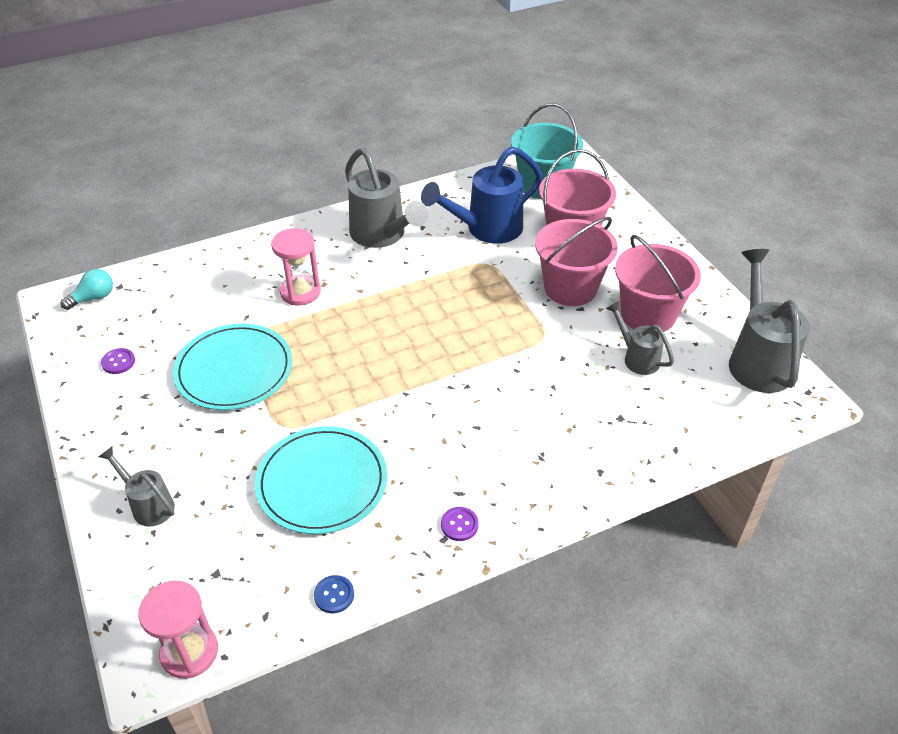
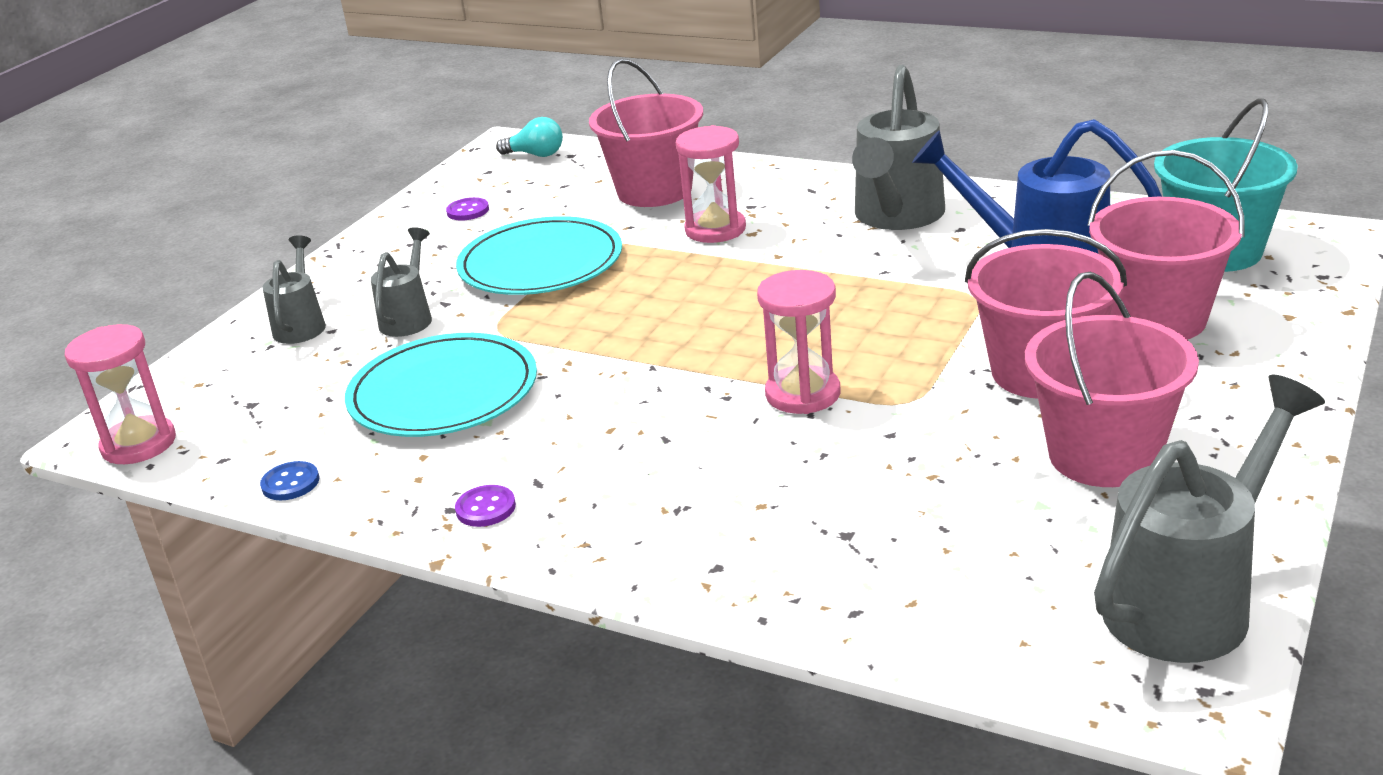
camera: 55 degrees right, 15 degrees down
(221, 285) = (654, 191): none -> pink bucket
(497, 362) = (803, 394): none -> pink hourglass
(637, 358) = (993, 490): grey watering can -> grey watering can (409, 318)

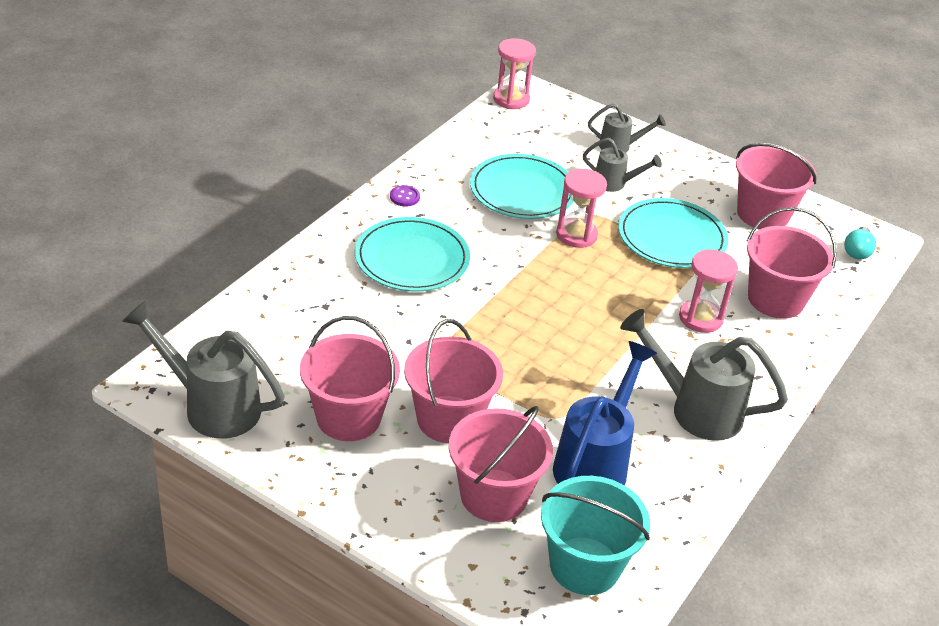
camera: 90 degrees right, 10 degrees up
(290, 483) = (454, 142): blue button -> none
(468, 211) = (763, 214): purple button -> pink bucket
(672, 468) = (412, 258): none -> turquoise plate
(803, 394) = (465, 317): pink hourglass -> pink hourglass (576, 235)
(1189, 601) = (212, 406): grey watering can -> grey watering can turned 150 degrees clockwise

